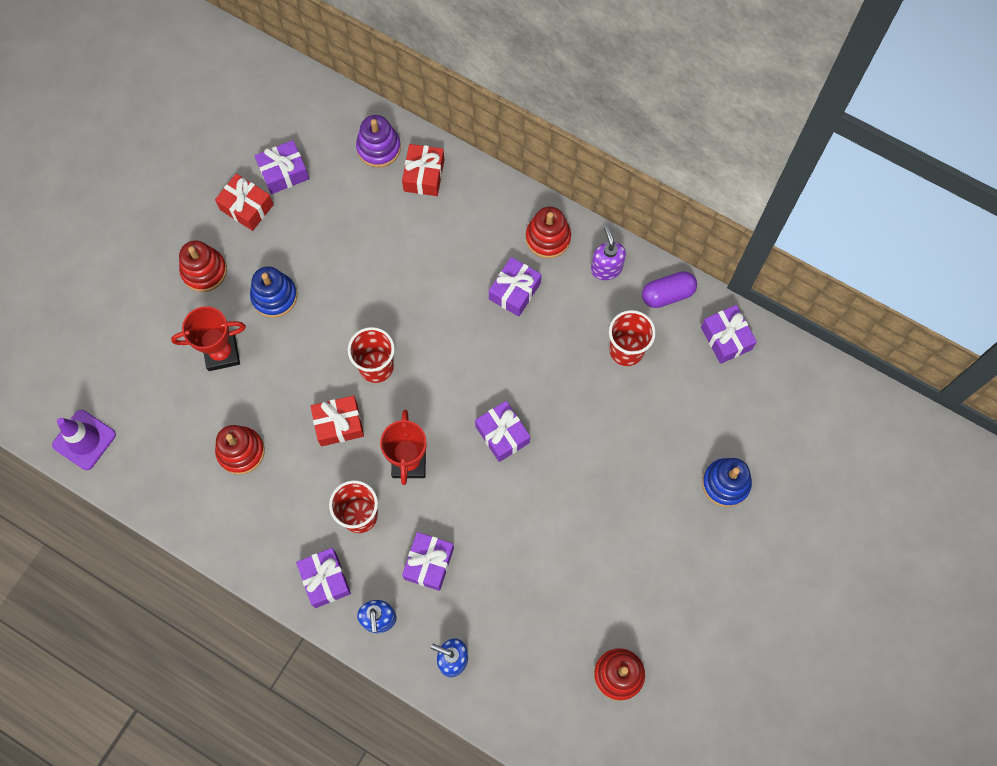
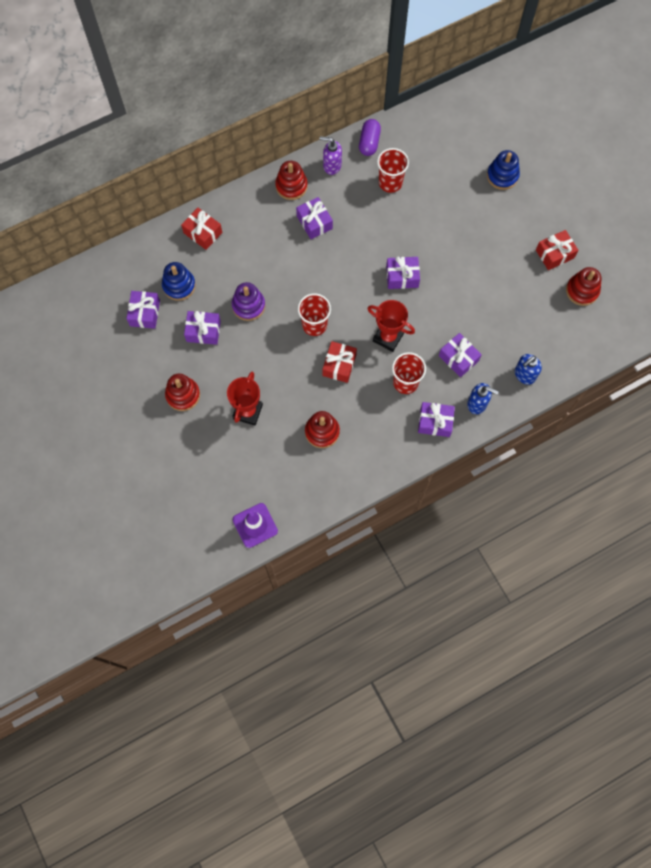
camera: 60 degrees left, 0 degrees up
(246, 207) = (154, 347): red gift -> red gift (554, 254)
(274, 296) = (229, 361): blue stacking toy -> blue stacking toy (179, 285)
(378, 148) = (166, 249): purple stacking toy -> purple stacking toy (248, 306)
(726, 338) = (415, 128): purple gift -> purple gift (203, 331)

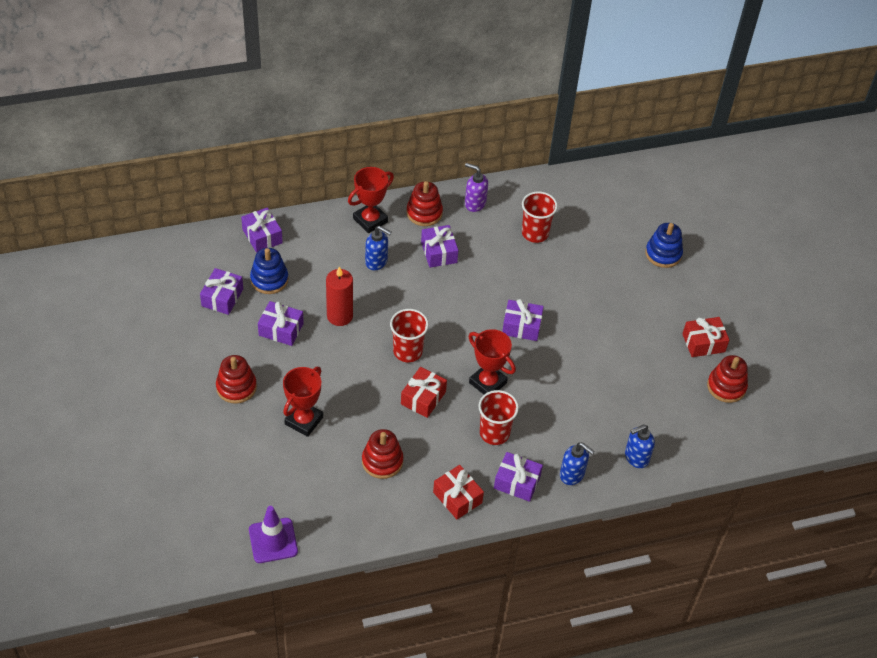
camera: 10 degrees right, 20 degrees down
(203, 233) = (312, 235): red gift -> red gift (457, 497)
(247, 205) = (370, 220): none -> red trophy
(248, 306) = (339, 316): purple stacking toy -> red candle
(264, 245) = (376, 261): none -> blue soap dispenser
(369, 142) = (522, 191): purple capsule -> none
(458, 358) = (563, 422): purple gift -> purple gift (262, 236)

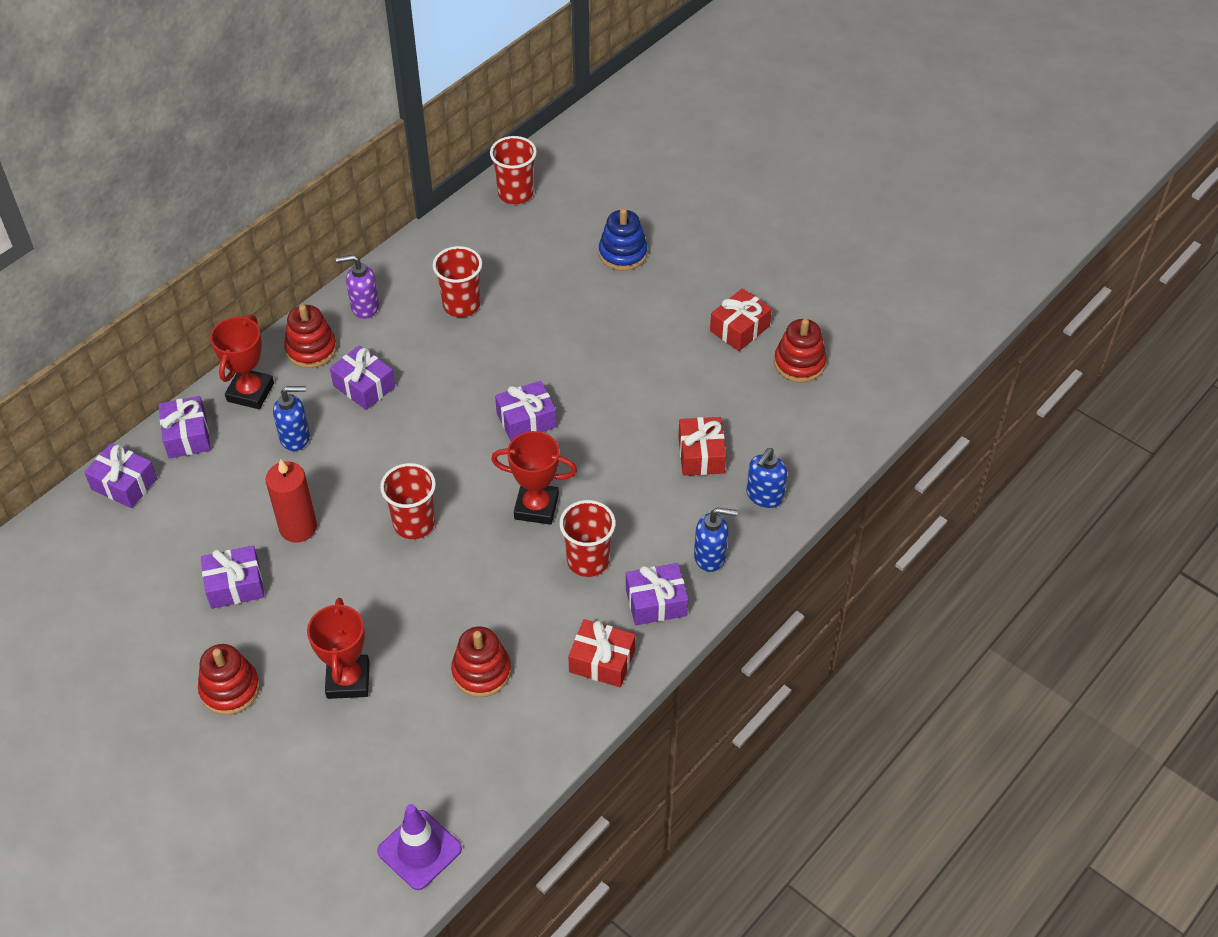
camera: 30 degrees left, 0 degrees up
(222, 297) = (128, 588): purple gift -> purple gift (187, 436)
(269, 279) = (174, 532): blue stacking toy -> none
(423, 398) = (474, 568): red gift -> red gift (701, 455)
(622, 179) = (515, 193): none -> red cup

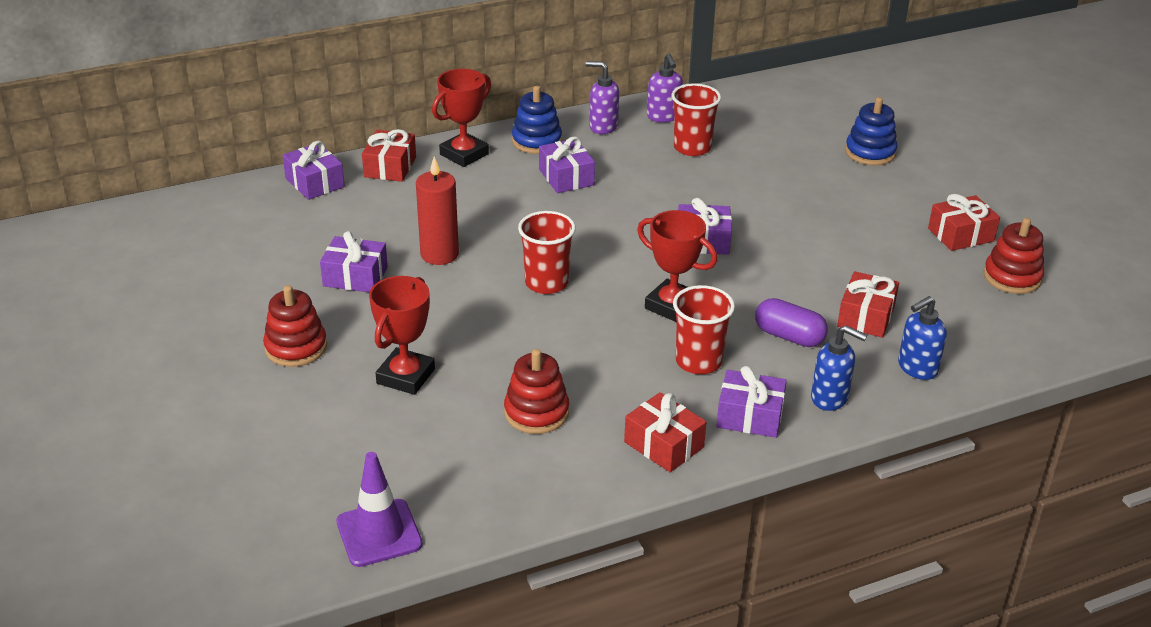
camera: 25 degrees right, 15 degrees down
(187, 436) = (390, 167): purple gift -> red gift
(295, 437) = (481, 194): blue soap dispenser -> none
(311, 349) = (536, 141): red stacking toy -> blue stacking toy
(415, 273) = (663, 117): none -> purple soap dispenser
(515, 193) = (790, 89): red cup -> none
(649, 502) = (789, 336): none -> purple capsule

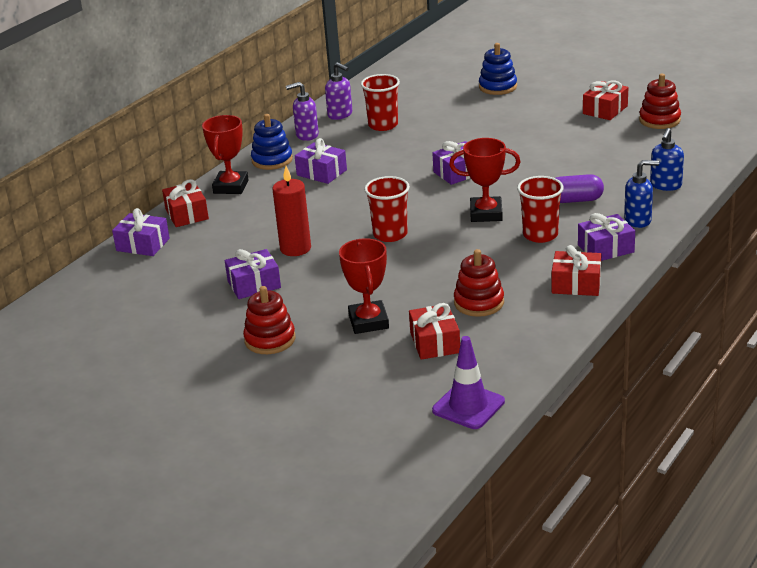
camera: 30 degrees left, 5 degrees down
(866, 316) = (605, 172): red gift -> red gift (435, 342)

